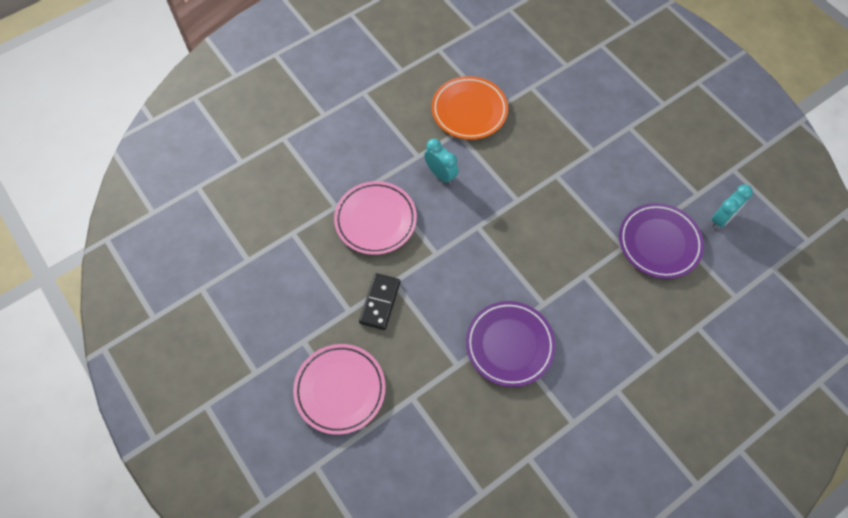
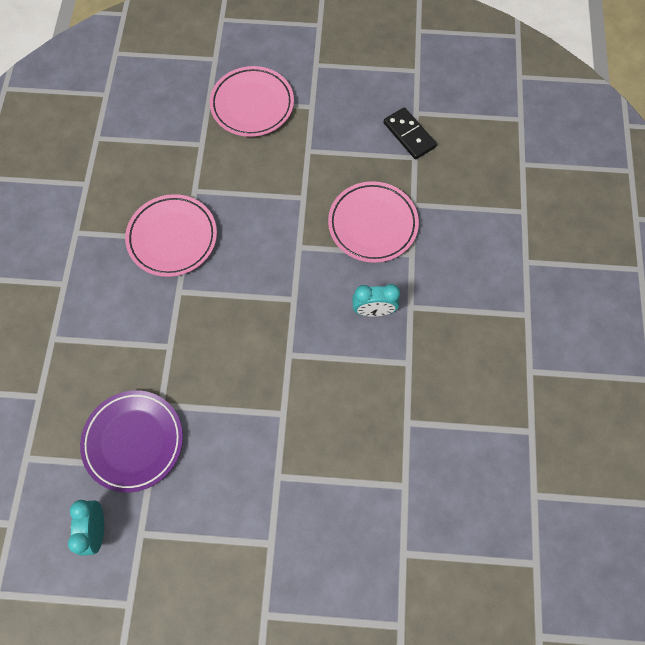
camera: 130 degrees right, 5 degrees up
(380, 302) = (294, 175): black domino -> black domino (409, 135)
(469, 111) = (425, 395): orange plate -> none
(509, 345) = (172, 238): purple plate -> pink plate

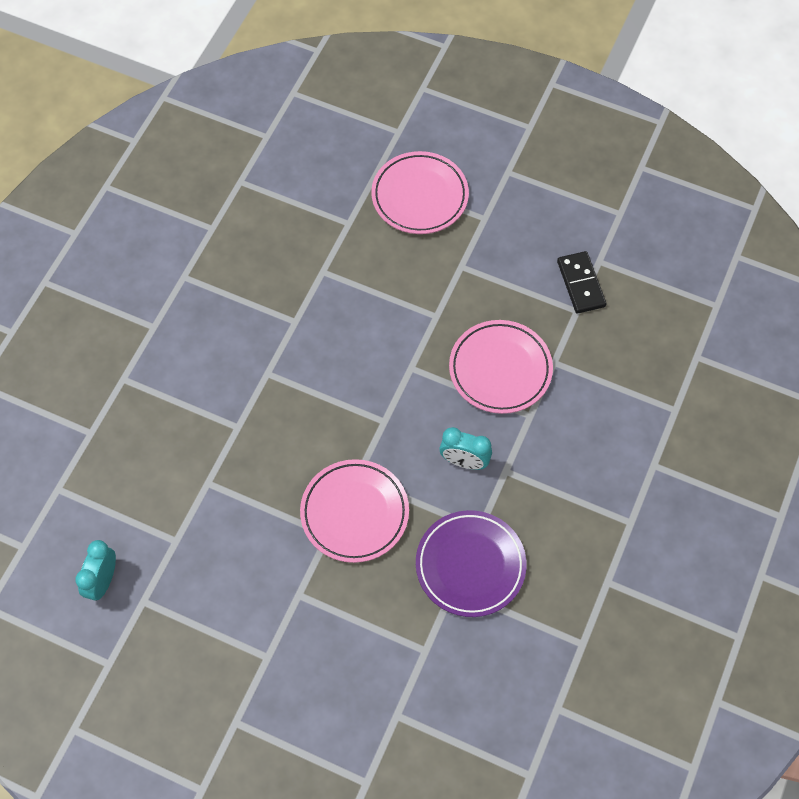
camera: 20 degrees right, 5 degrees down
(133, 441) = (168, 509): purple plate -> purple plate (470, 565)
(172, 238) = (281, 315): pink plate -> pink plate (354, 513)

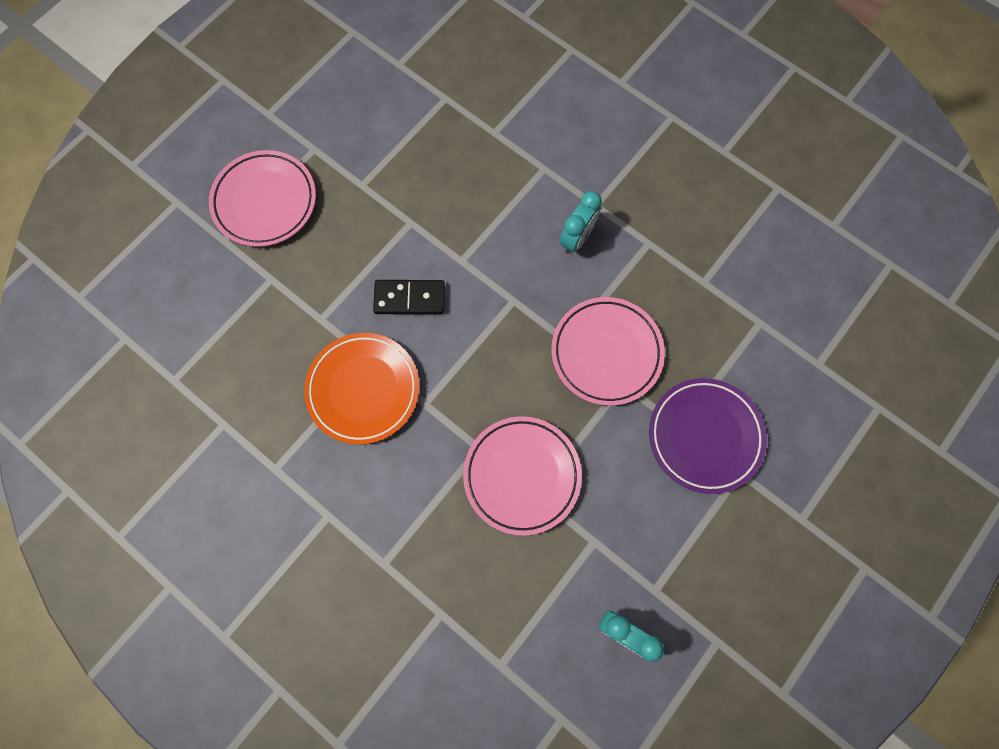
camera: 75 degrees left, 10 degrees up
(267, 322) = (363, 389): none -> orange plate
(470, 565) = (684, 261): purple plate -> purple plate (705, 436)
(500, 369) = (488, 180): pink plate -> pink plate (522, 475)
(580, 284) = (418, 86): black domino -> black domino (409, 299)

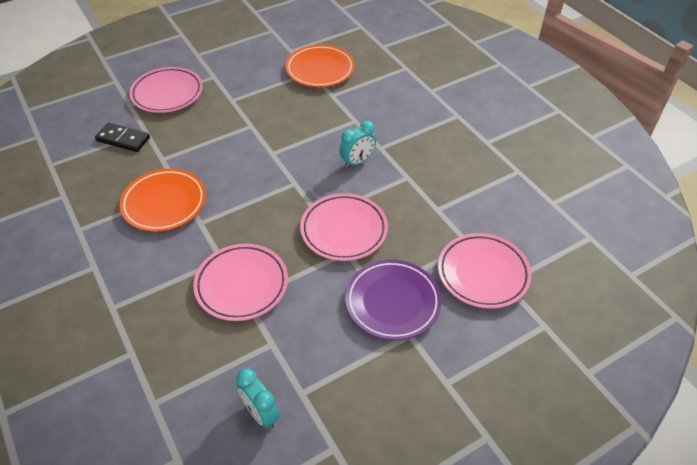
camera: 20 degrees right, 25 degrees down
(409, 299) = (225, 164): black domino -> black domino (123, 139)
(457, 89) = (320, 70): none -> orange plate
(790, 359) = (483, 273): none -> pink plate

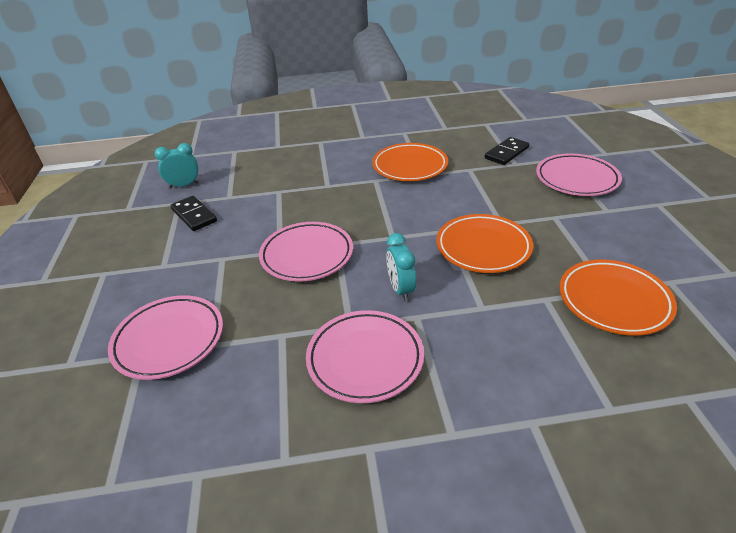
camera: 115 degrees right, 10 degrees down
(242, 285) = (293, 191): pink plate -> pink plate (365, 359)
(287, 130) = (483, 247): none -> orange plate
(320, 359) = (194, 215): none -> black domino
(392, 302) = (202, 264): purple plate -> none

